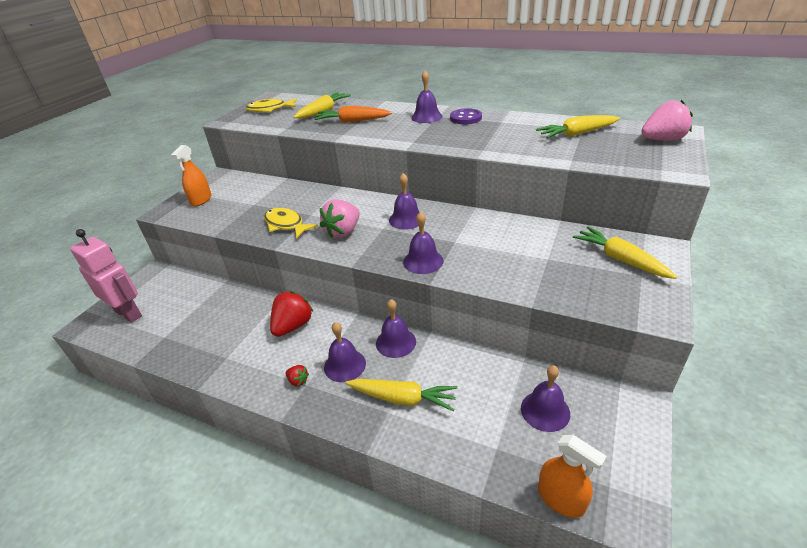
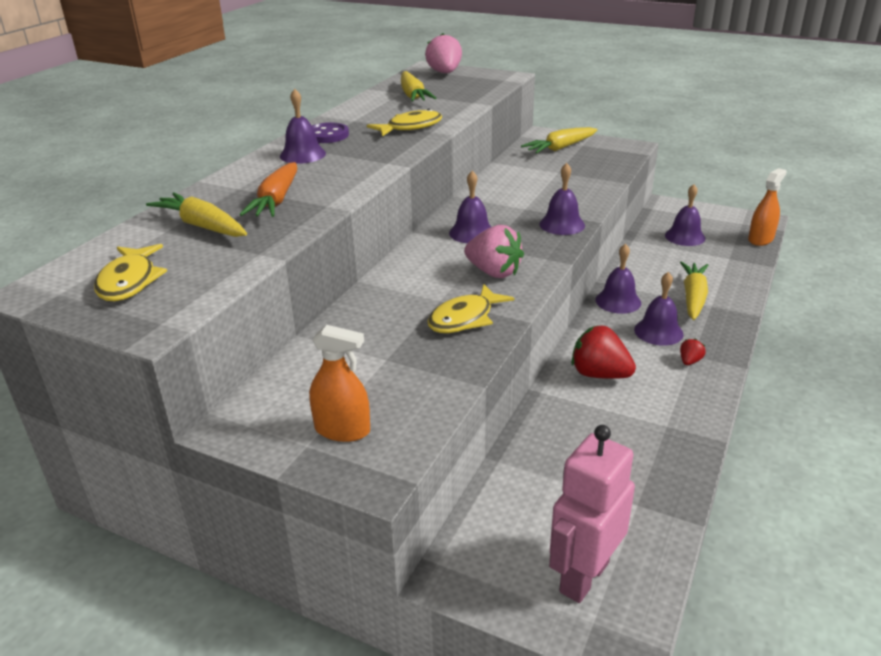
camera: 90 degrees left, 5 degrees down
(490, 141) = (410, 127): none -> yellow fish

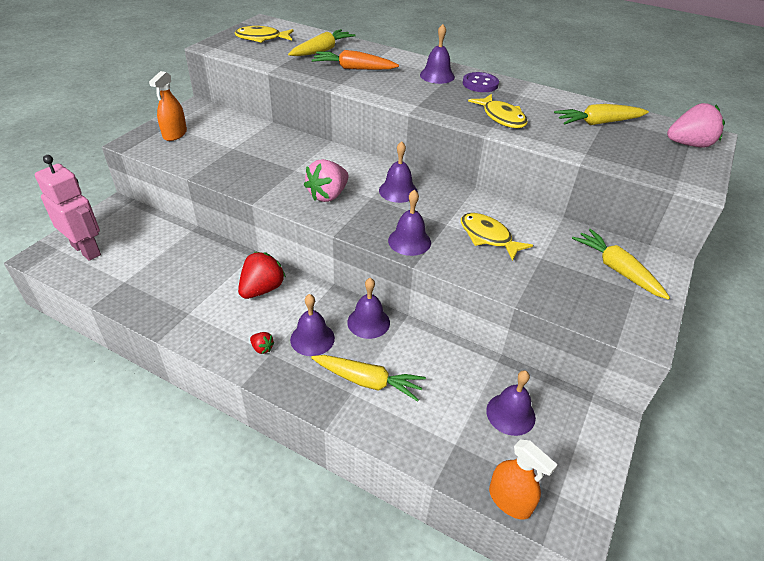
camera: 90 degrees right, 10 degrees up
(465, 318) = (267, 177): yellow fish -> yellow fish (488, 237)

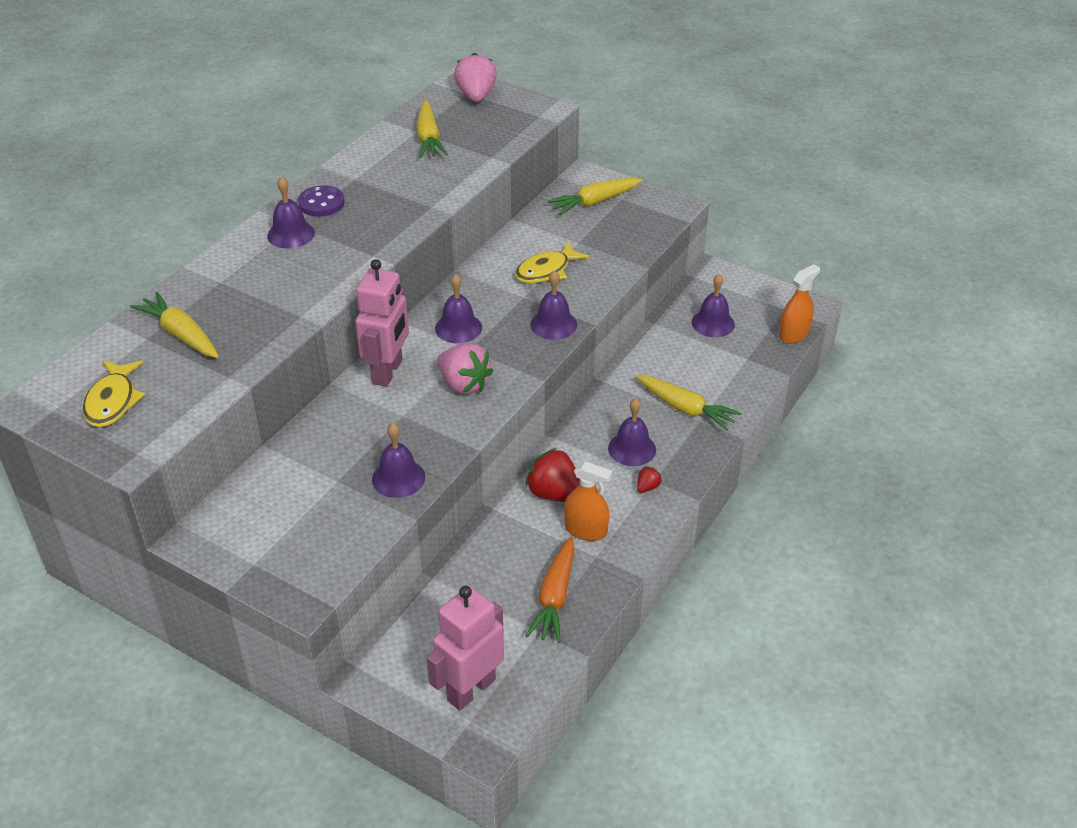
camera: 85 degrees left, 0 degrees up
(175, 134) = (285, 551): orange spray bottle -> orange spray bottle (586, 530)
(343, 162) = (388, 372): none -> pink robot
(353, 68) = (254, 304): orange carrot -> orange carrot (555, 597)
(368, 322) = (606, 406): purple bell -> purple bell (398, 478)
(368, 381) = (685, 408): yellow carrot -> yellow carrot turned 105 degrees clockwise
(502, 117) = (411, 197): yellow fish -> none

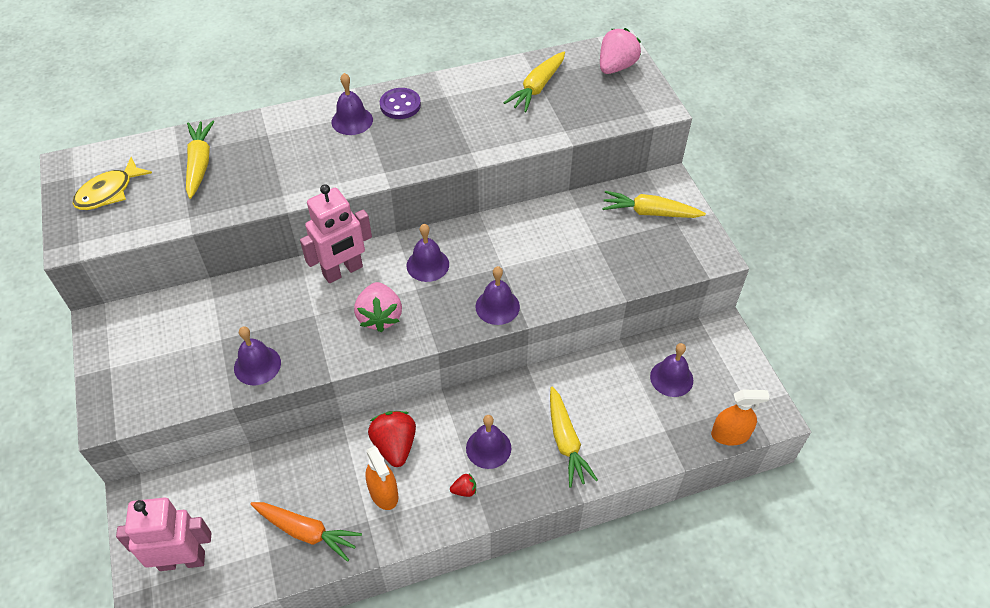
camera: 40 degrees right, 10 degrees up
(546, 271) = (544, 254): yellow fish -> none
(555, 597) = (306, 532): orange carrot -> orange carrot turned 120 degrees counterclockwise

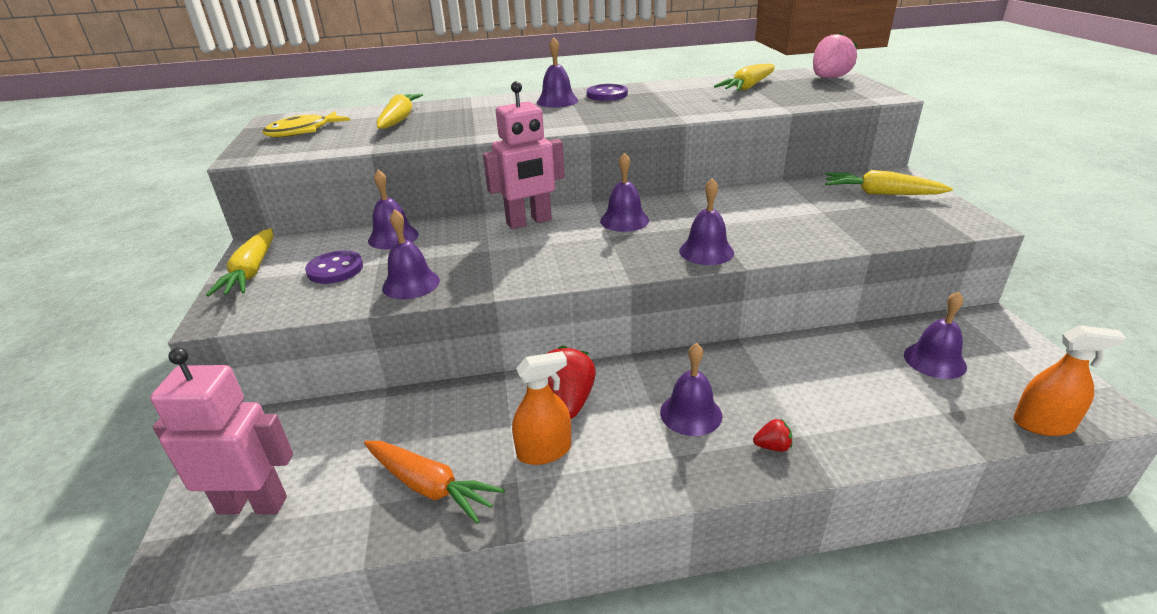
camera: 10 degrees right, 20 degrees down
(185, 350) = (335, 269): none -> purple button
(223, 301) = (393, 237): none -> purple bell
(380, 317) = (564, 254): pink strawberry -> none
(384, 493) = (544, 451): orange spray bottle -> orange spray bottle turned 90 degrees counterclockwise
(464, 490) = (656, 457): red strawberry -> red strawberry (772, 446)
(566, 442) = (799, 414): yellow carrot -> yellow carrot (251, 272)

